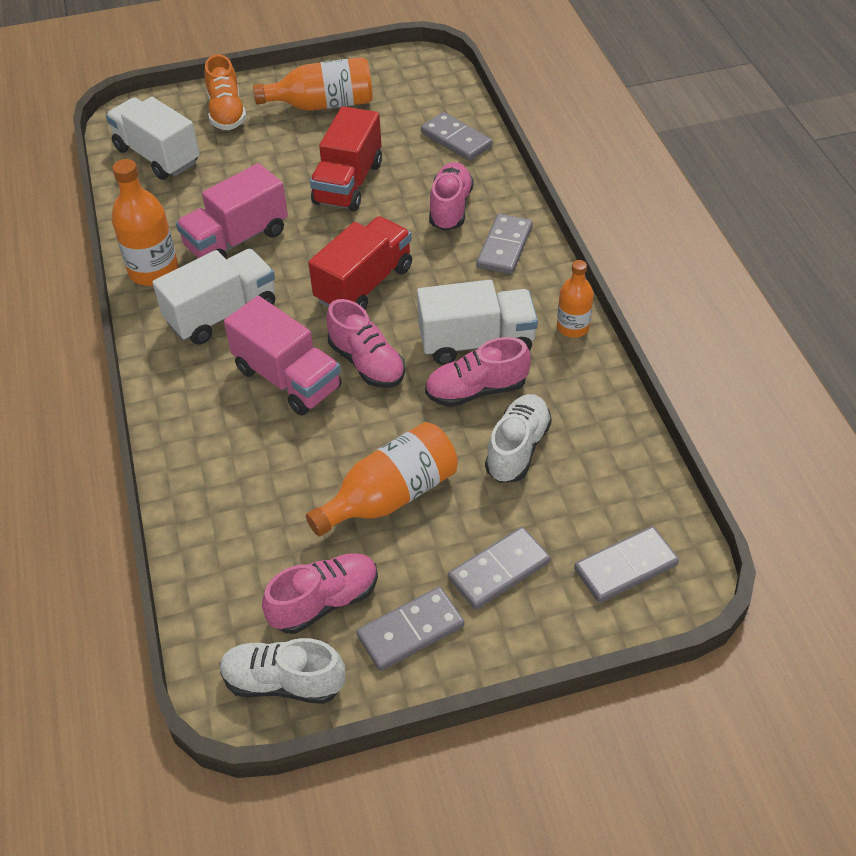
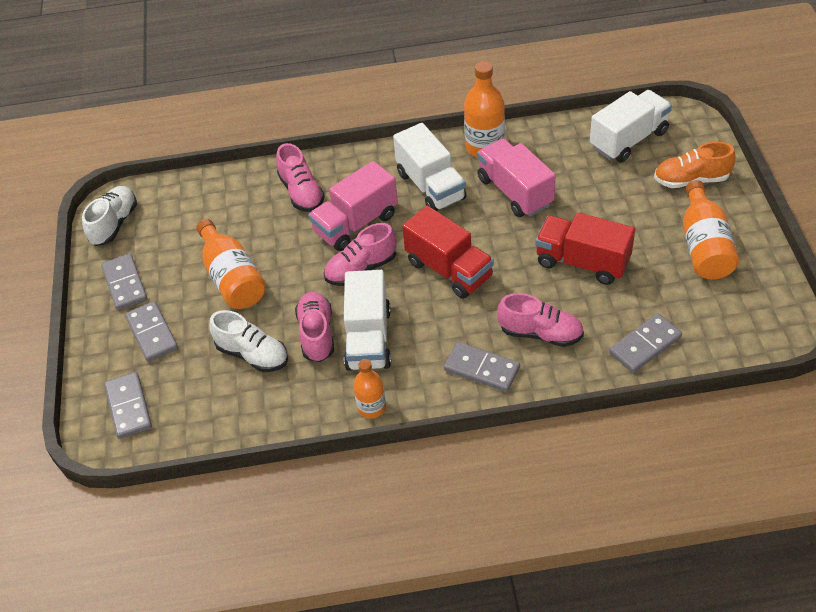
camera: 100 degrees right, 0 degrees up
(324, 602) = (161, 243): pink shoe -> pink shoe (301, 192)

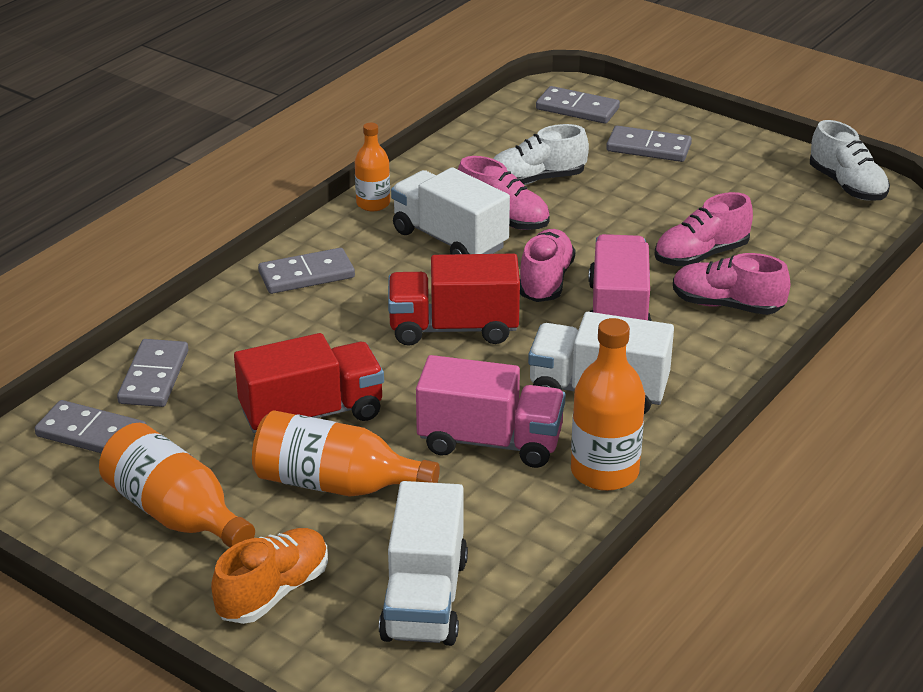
camera: 130 degrees right, 15 degrees down
(124, 284) = (741, 159): grey domino -> grey domino (91, 433)
(232, 278) = (655, 211): orange bottle -> orange bottle (336, 484)
(540, 333) = (281, 329): pink shoe -> pink shoe (701, 255)

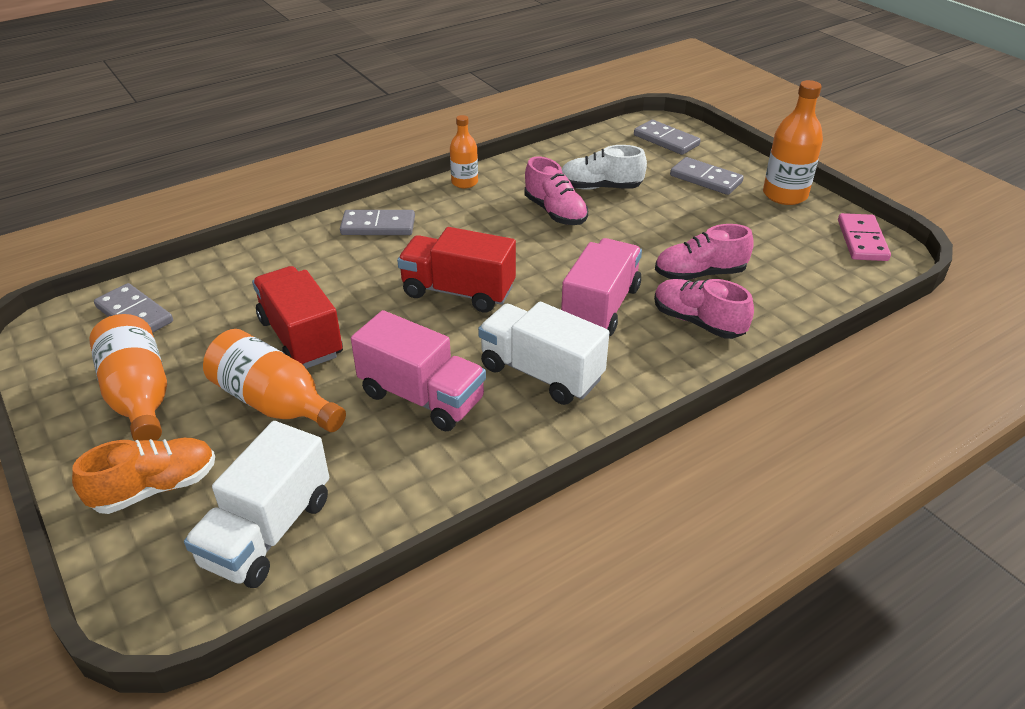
camera: 20 degrees right, 5 degrees up
(154, 377) = (212, 280): grey domino -> none
(312, 414) = (301, 338): red truck -> red truck turned 120 degrees counterclockwise
(449, 240) = (503, 220): white truck -> none
(545, 281) = (556, 269): pink shoe -> none
(604, 472) = (500, 450): orange bottle -> orange bottle (785, 195)
(847, 186) = (862, 240): white shoe -> pink domino

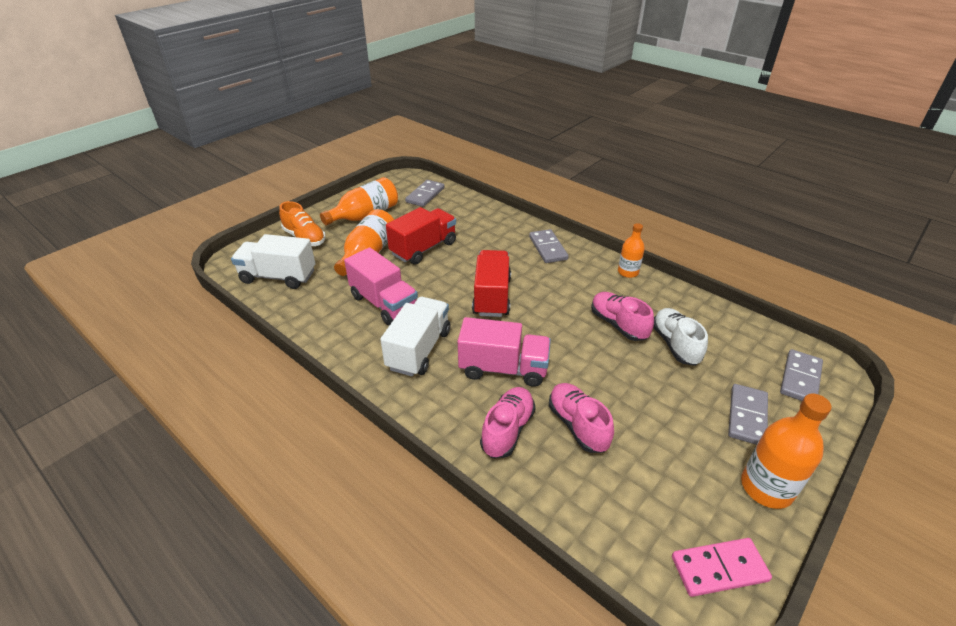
camera: 75 degrees right, 0 degrees up
(421, 397) = (384, 303): pink truck -> pink truck turned 60 degrees counterclockwise
(555, 212) = (618, 325): pink shoe -> pink shoe turned 105 degrees clockwise

